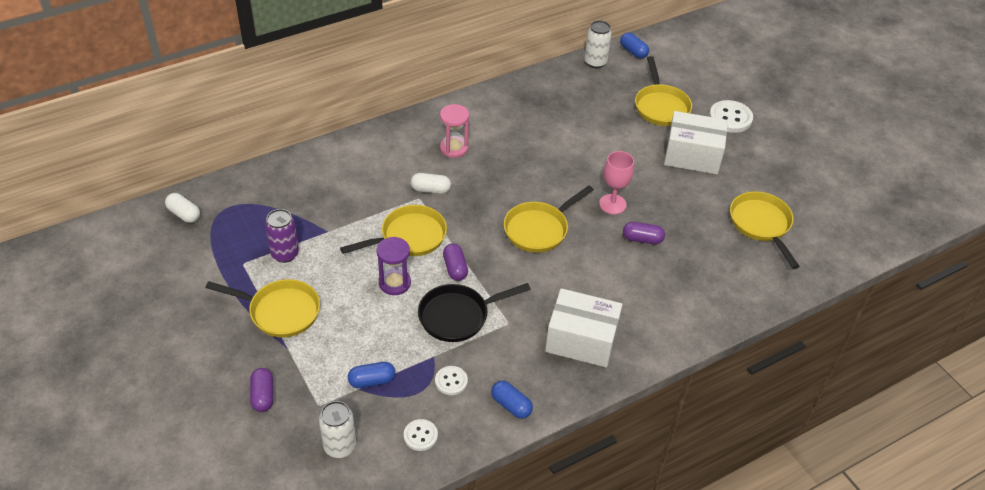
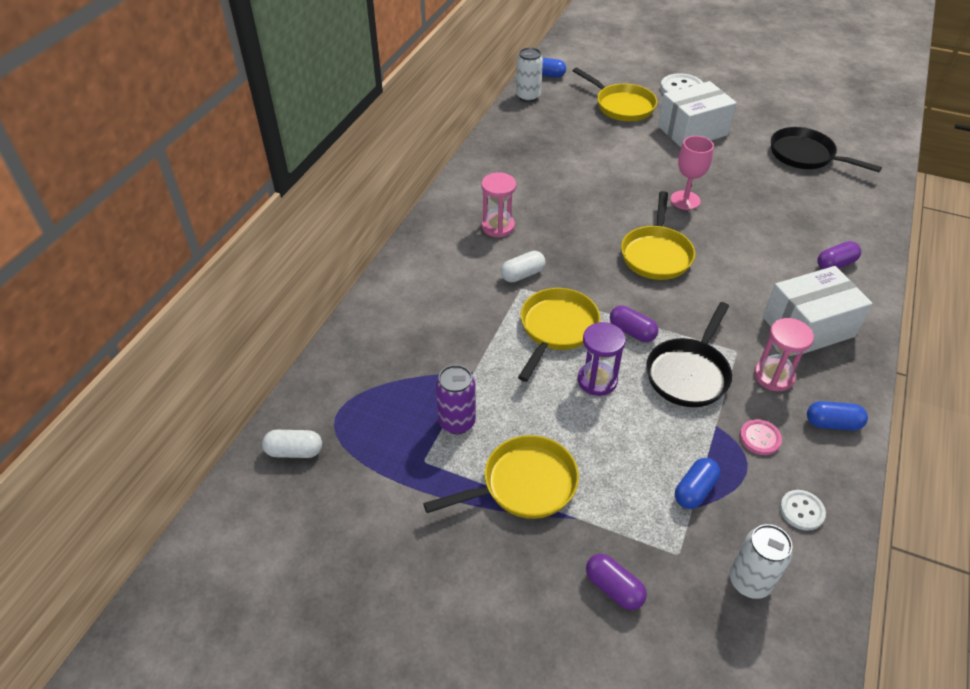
camera: 35 degrees left, 0 degrees up
(451, 381) = (759, 438): white button -> pink button
(512, 353) = (773, 376): none -> pink hourglass
(642, 239) = (742, 215): purple capsule -> purple capsule (835, 264)
(761, 225) = (805, 155): yellow pan -> black pan

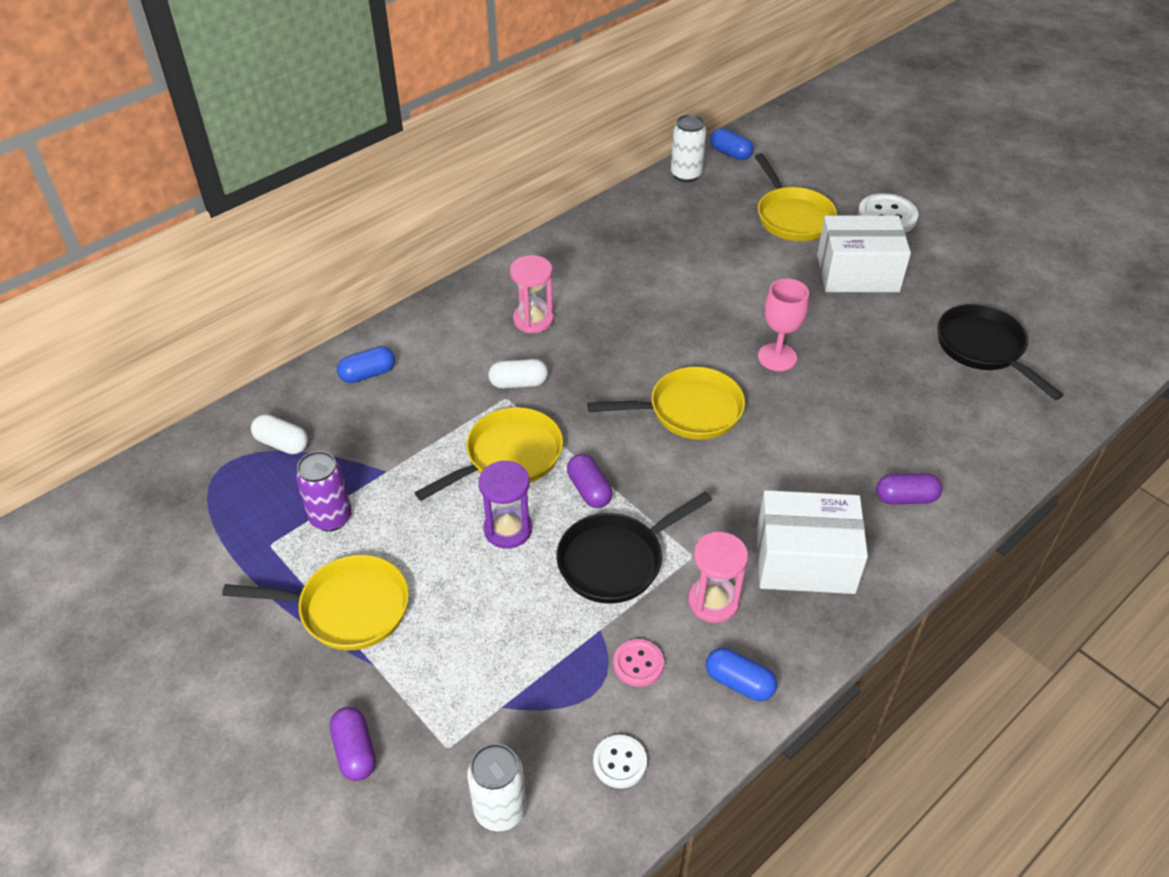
camera: 25 degrees right, 0 degrees up
(294, 451) = (160, 487): white capsule -> white capsule (282, 443)
(656, 254) = (689, 411): yellow pan -> yellow pan turned 135 degrees counterclockwise
(694, 490) = (518, 689): blue capsule -> blue capsule (368, 374)

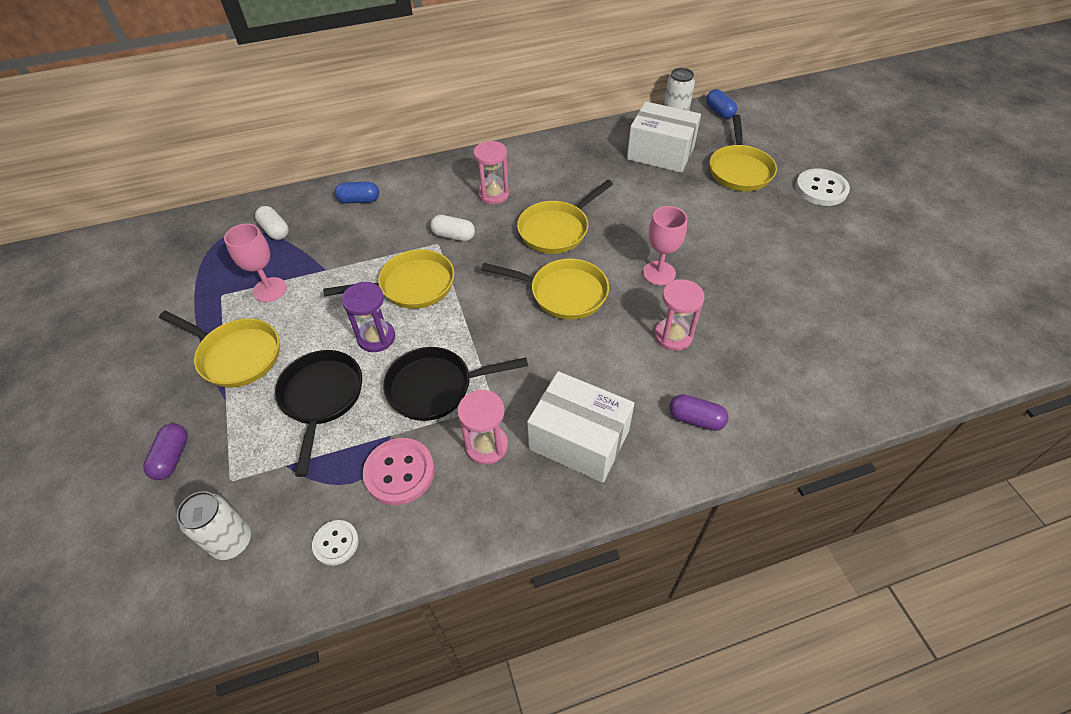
camera: 25 degrees right, 5 degrees up
(331, 518) = (270, 290): purple can -> pink goblet
(589, 490) = (451, 328): purple capsule -> none
(635, 341) = (557, 230): none -> yellow pan
(638, 664) = (399, 472): pink button -> pink button, size x1.67
(739, 682) = (464, 518): blue capsule -> none
(832, 420) = (673, 336): none -> pink hourglass
(857, 273) = (767, 227): white box -> white box (660, 153)
(983, 348) = (843, 318): black pan -> black pan (321, 398)

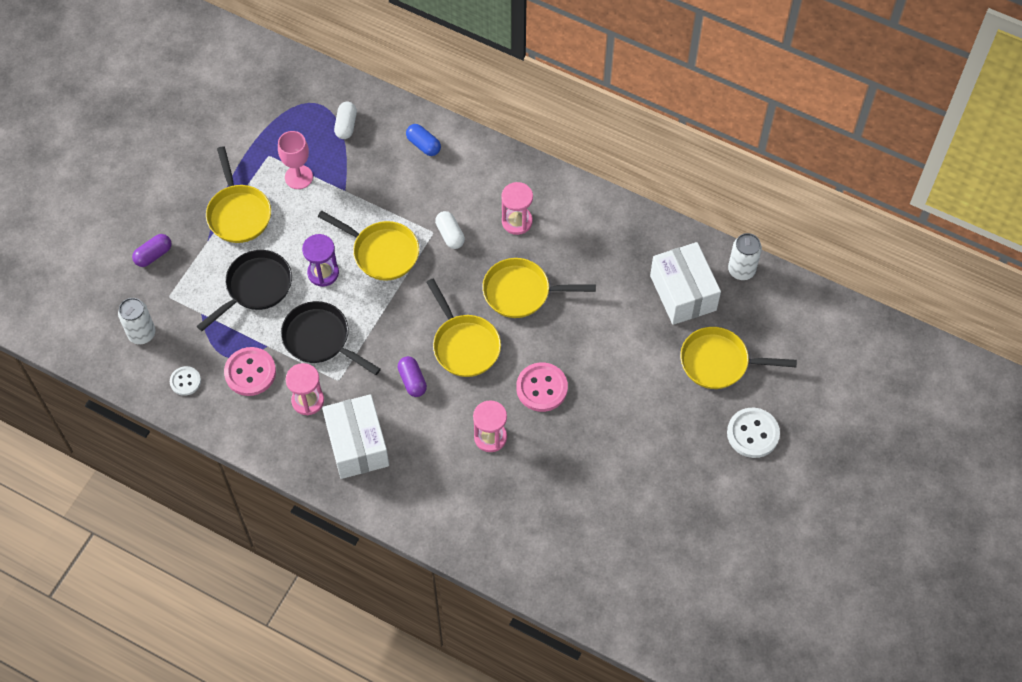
camera: 45 degrees right, 10 degrees up
(659, 273) = (541, 388): pink goblet -> pink button
(696, 419) = (433, 496): purple capsule -> purple capsule (412, 381)
(719, 112) = (789, 295): blue capsule -> none
(739, 170) = (719, 362): yellow pan -> yellow pan turned 45 degrees clockwise

